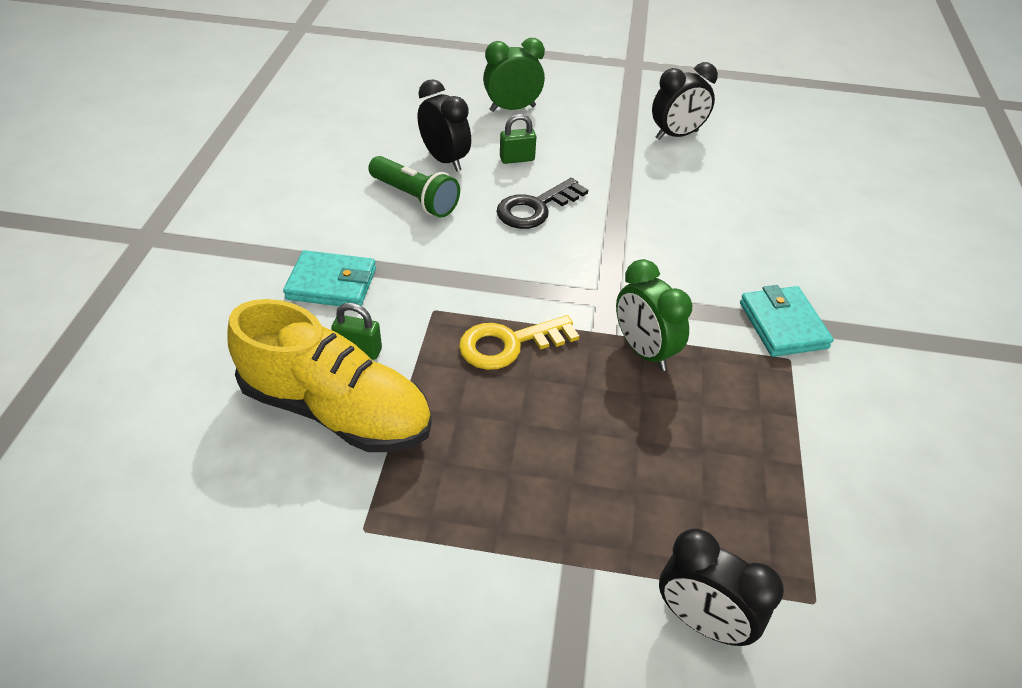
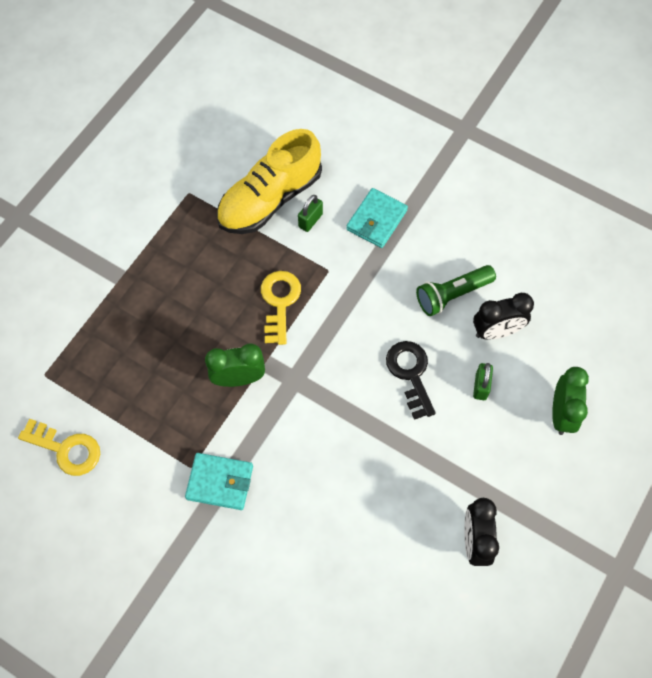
camera: 115 degrees right, 20 degrees up
(702, 621) = (65, 317): black clock -> none
(889, 509) = (66, 449): none -> yellow key

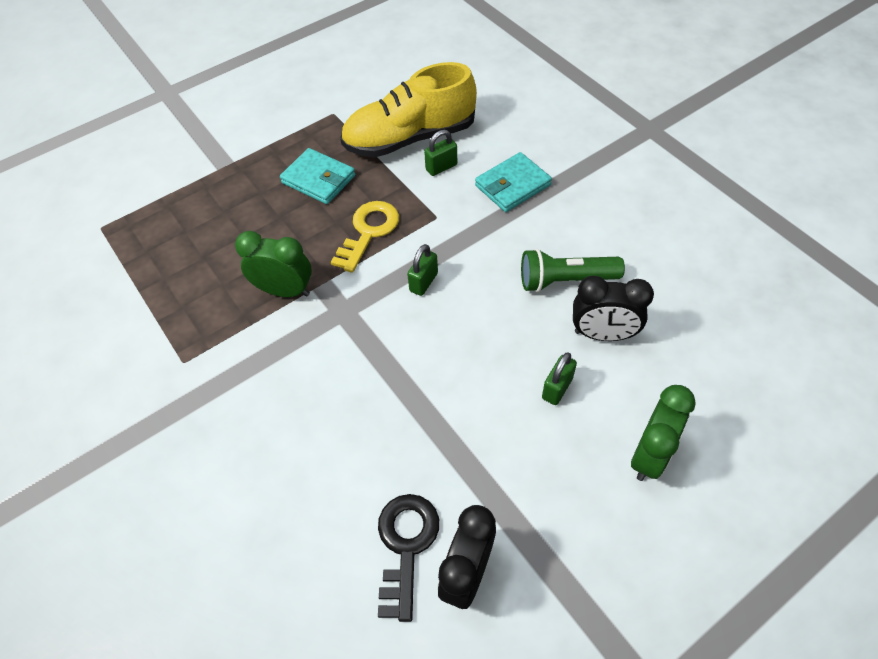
camera: 25 degrees right, 10 degrees down
(66, 449) = (74, 301): yellow key -> none
(220, 482) = (203, 389): turquoise wallet -> turquoise wallet (318, 179)
(345, 333) = (423, 282): none -> green padlock
(410, 374) = (477, 347): black key -> black key (406, 546)

